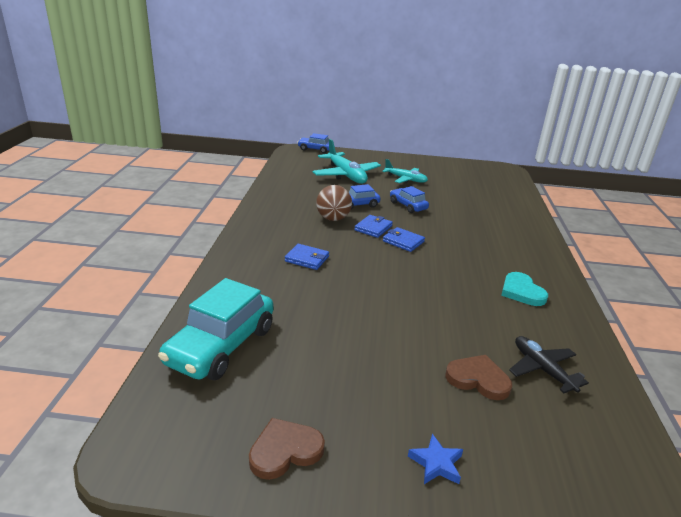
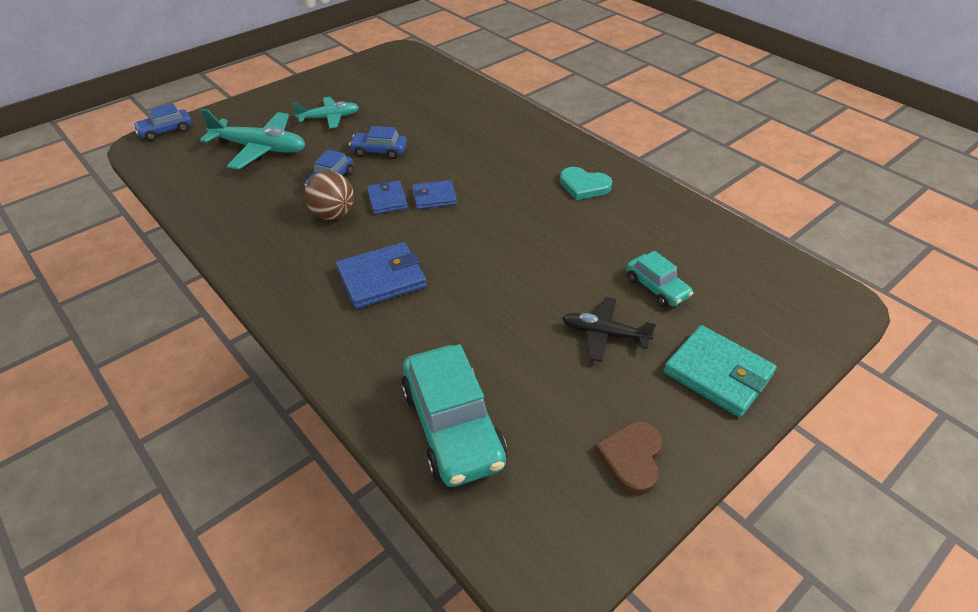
camera: 45 degrees left, 15 degrees up
(307, 259) = (381, 279): blue wallet -> blue wallet, size x1.61
(436, 463) = (717, 374): blue star -> turquoise wallet
(478, 379) = (656, 288): brown heart -> turquoise car
(542, 369) = (677, 246): black plane -> black plane (604, 334)

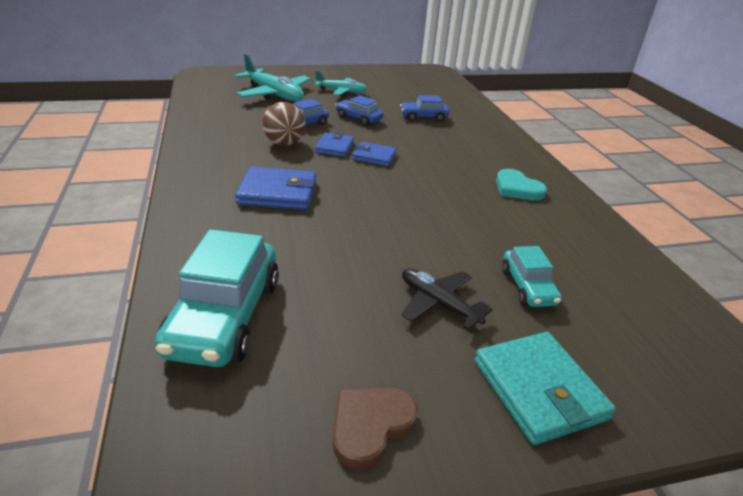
camera: 25 degrees right, 10 degrees down
(166, 131) = (224, 70): blue car -> blue car (423, 117)

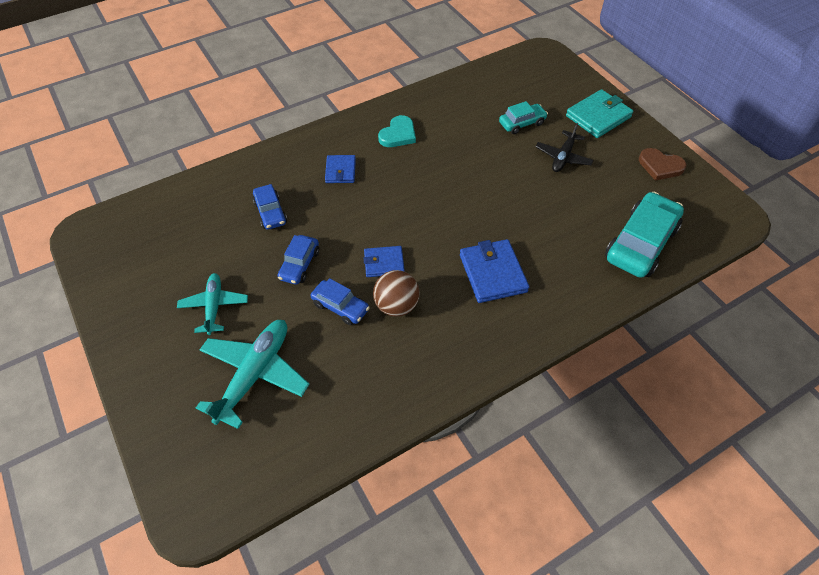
camera: 105 degrees left, 20 degrees up
(225, 316) = (640, 243): turquoise car -> turquoise car turned 45 degrees counterclockwise
(374, 156) = (389, 229): blue wallet -> blue wallet (340, 171)

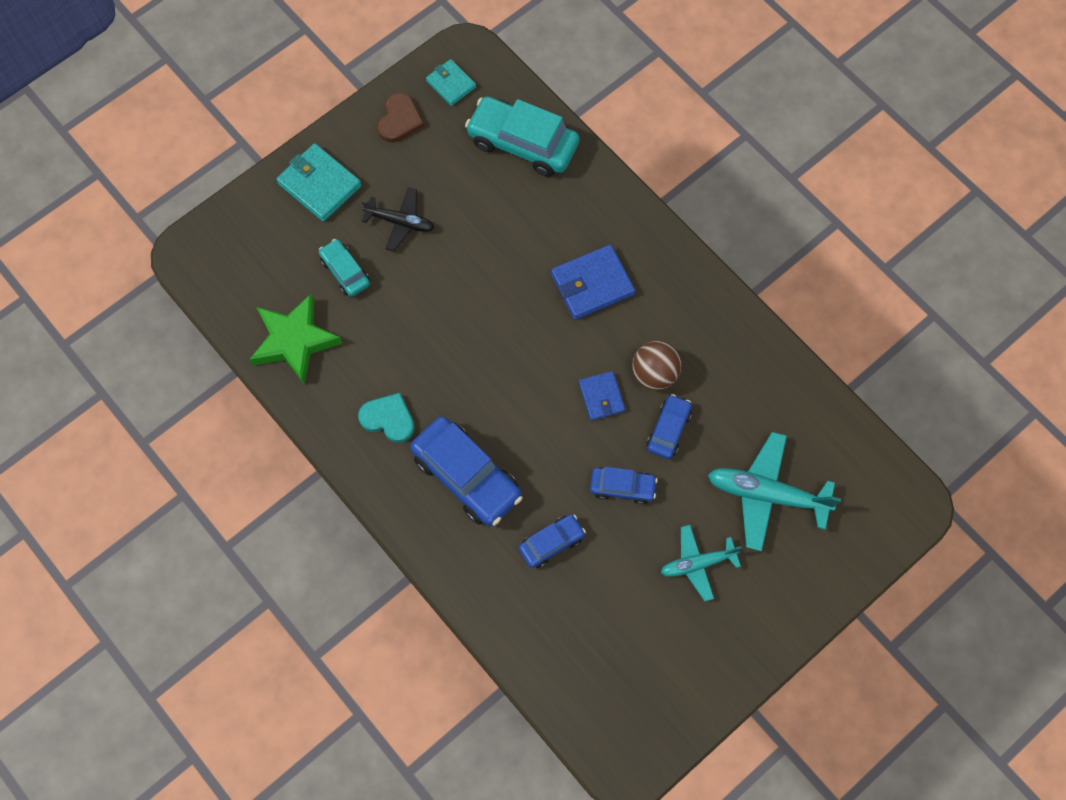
camera: 100 degrees left, 15 degrees up
(340, 171) = (467, 476): blue wallet -> blue car
(469, 94) = (294, 341): none -> green star
(700, 202) = (451, 84): none -> turquoise wallet

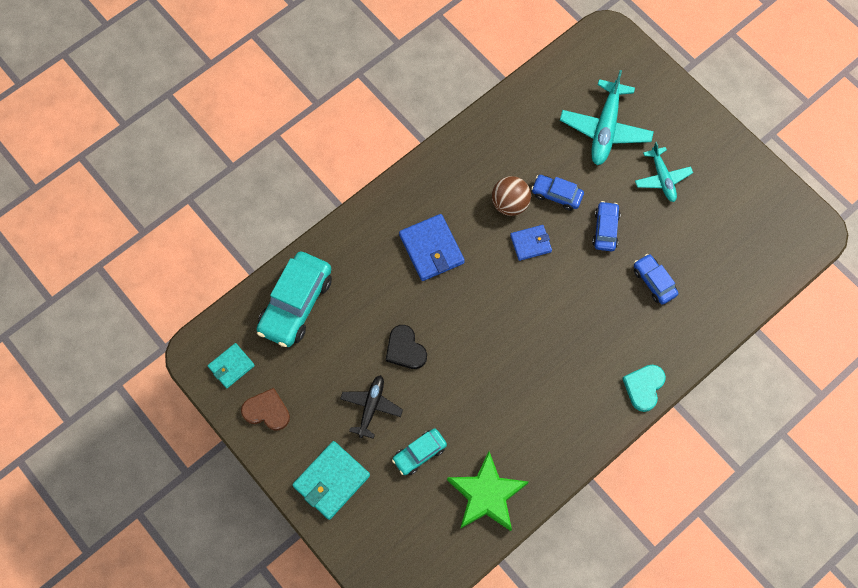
camera: 90 degrees left, 0 degrees up
(388, 419) = (556, 411): turquoise heart -> turquoise heart (644, 387)
(467, 256) = (405, 349): none -> black heart
(467, 476) = (603, 346): blue car -> none

